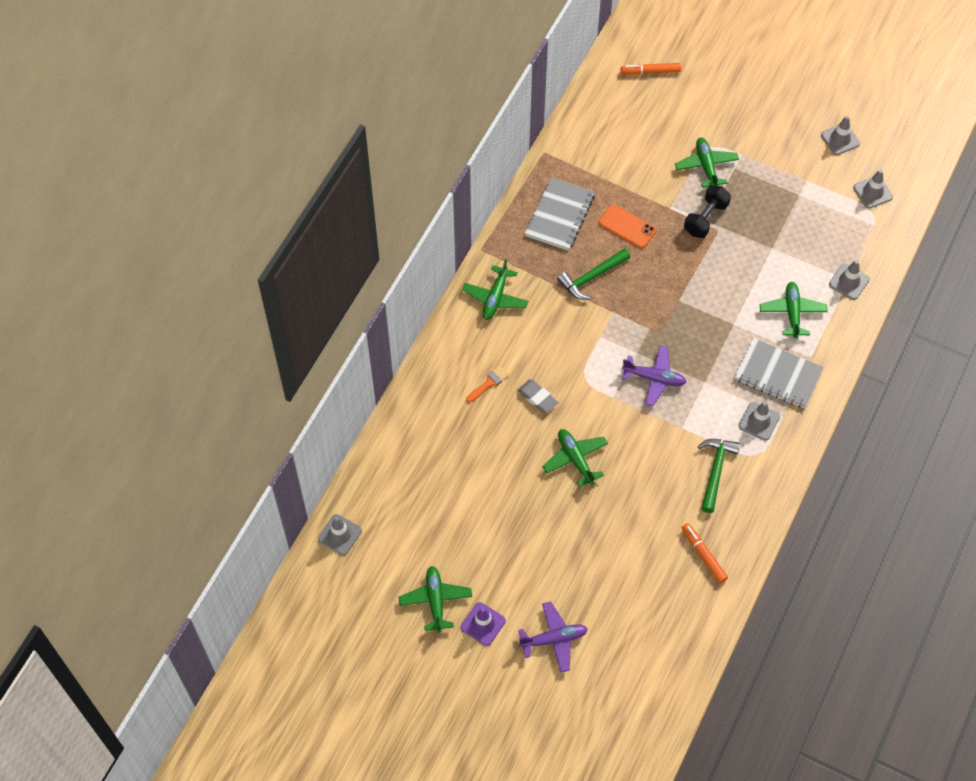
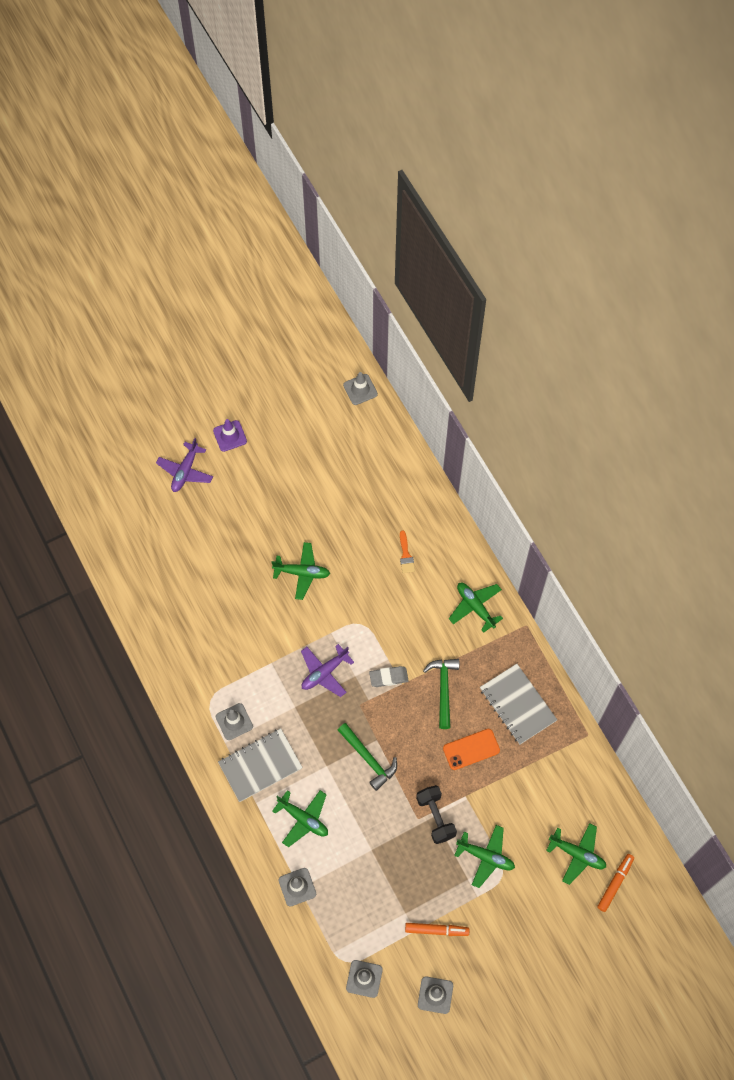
camera: 125 degrees right, 5 degrees up
(435, 600) = (268, 418): green plane -> green plane (577, 854)
(537, 398) = (369, 580): grey eraser -> grey eraser (388, 677)
(703, 555) = (166, 606): orange marker -> orange marker (436, 930)
(715, 471) = (220, 661): green hammer -> green hammer (368, 759)

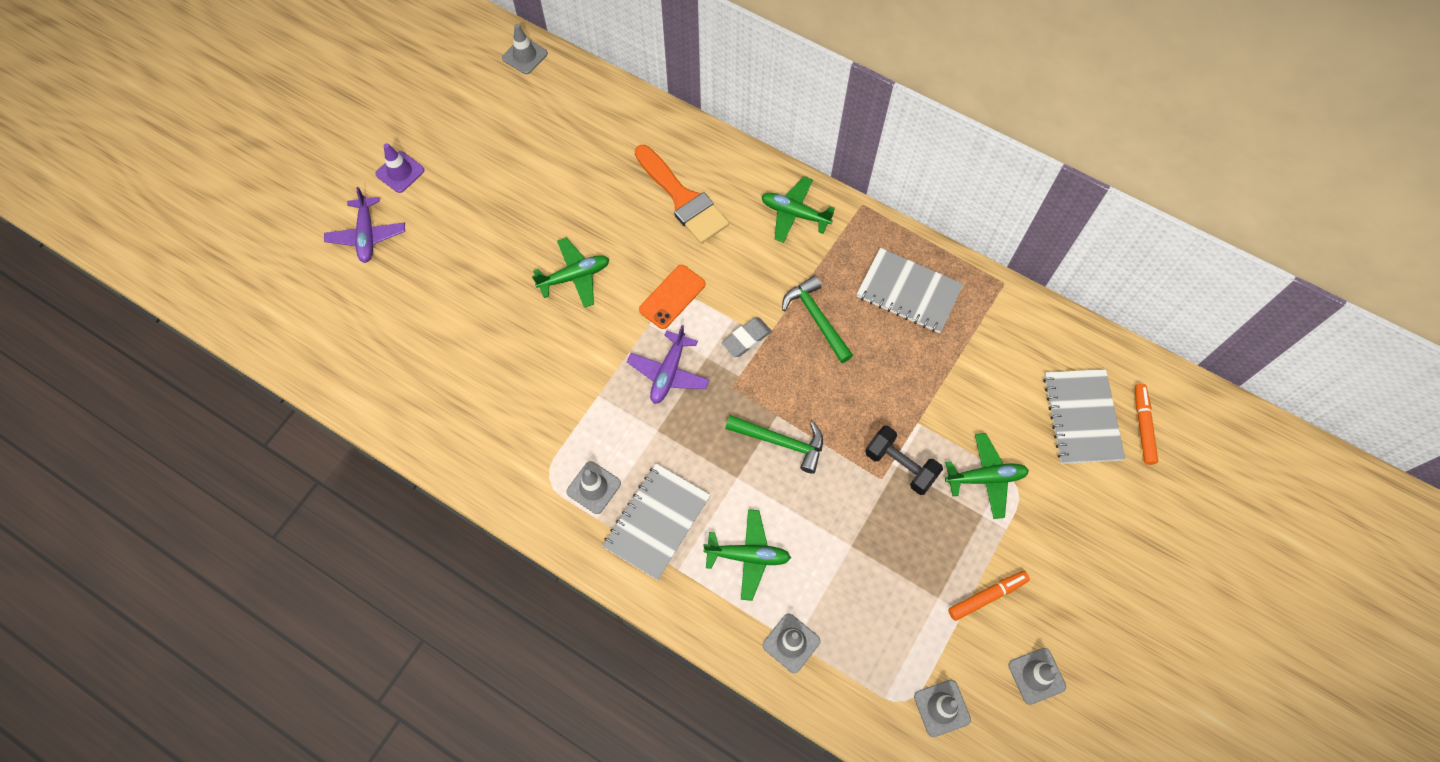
camera: 30 degrees left, 0 degrees up
(406, 555) = (683, 199): orange brush -> orange brush, size x2.20
(471, 749) = (890, 367): orange phone -> orange phone (672, 297)
(577, 854) = (1081, 417): green plane -> grey notebook

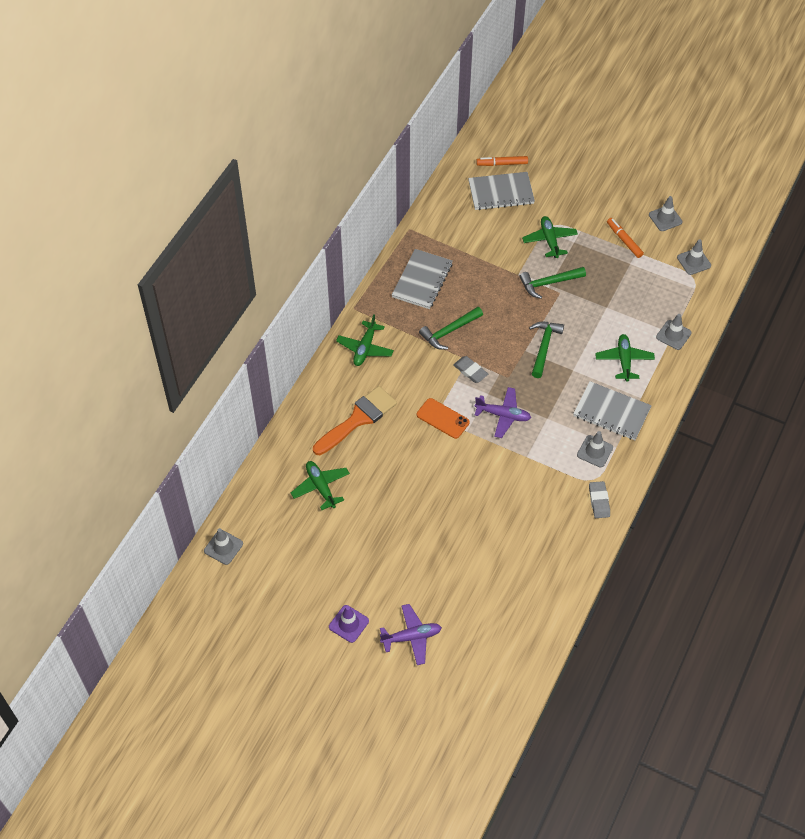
camera: 95 degrees left, 10 degrees down
(512, 481) = (599, 501): none -> grey eraser
(574, 276) = (433, 483): green plane -> green plane (321, 487)
(900, 465) = (549, 283): black dumbbell -> green hammer

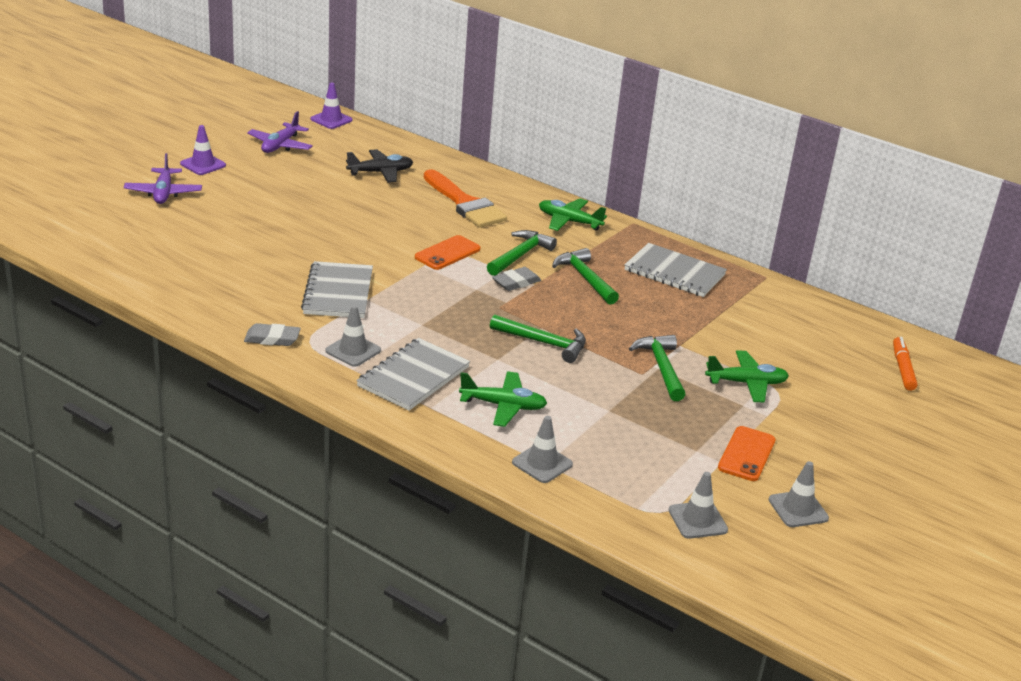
camera: 95 degrees right, 25 degrees down
(223, 547) = (331, 120): grey traffic cone -> purple traffic cone
(321, 487) = (380, 172): green plane -> black plane
(430, 373) = (520, 255): none -> green hammer
(501, 192) = (842, 358): grey notebook -> grey notebook (338, 292)
(503, 415) = (438, 293): purple plane -> purple plane (280, 145)
(624, 240) = (746, 454): orange marker -> orange phone

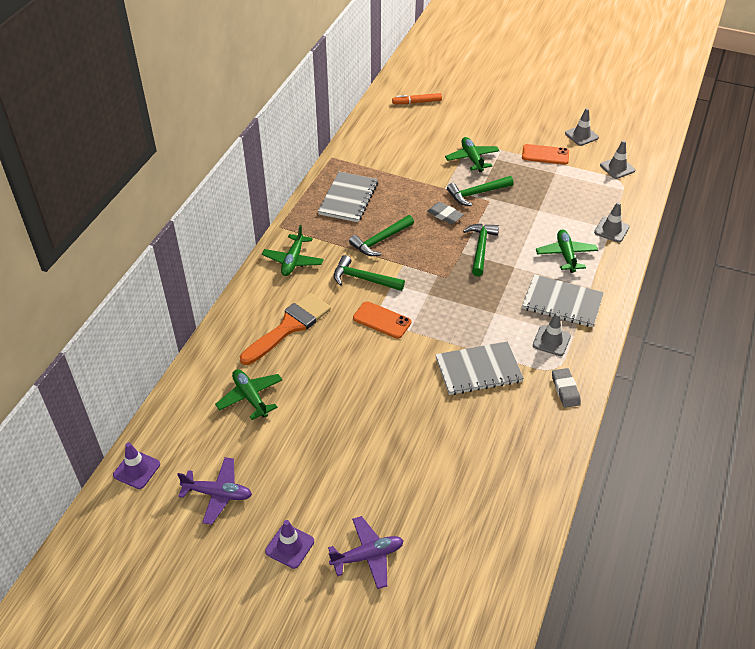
camera: 100 degrees left, 15 degrees up
(380, 172) = (250, 397): black plane -> green plane
(516, 282) = (406, 274): grey eraser -> grey eraser (445, 215)

